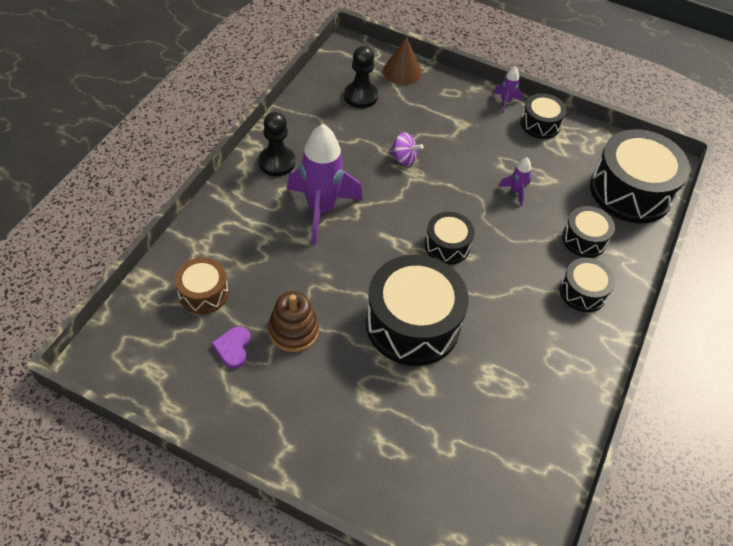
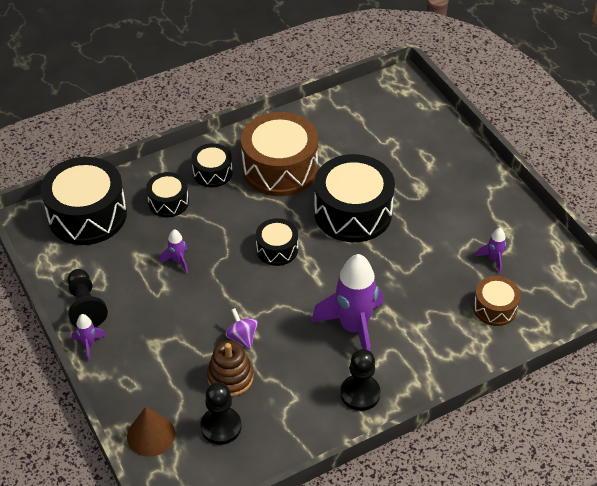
camera: 140 degrees left, 5 degrees down
(233, 348) = (493, 259): purple heart -> purple rocket
(293, 330) = (442, 249): brown stacking toy -> brown stacking toy (230, 377)
(528, 335) = (280, 168): none -> brown drum
(540, 124) = (85, 306): black drum -> black pawn

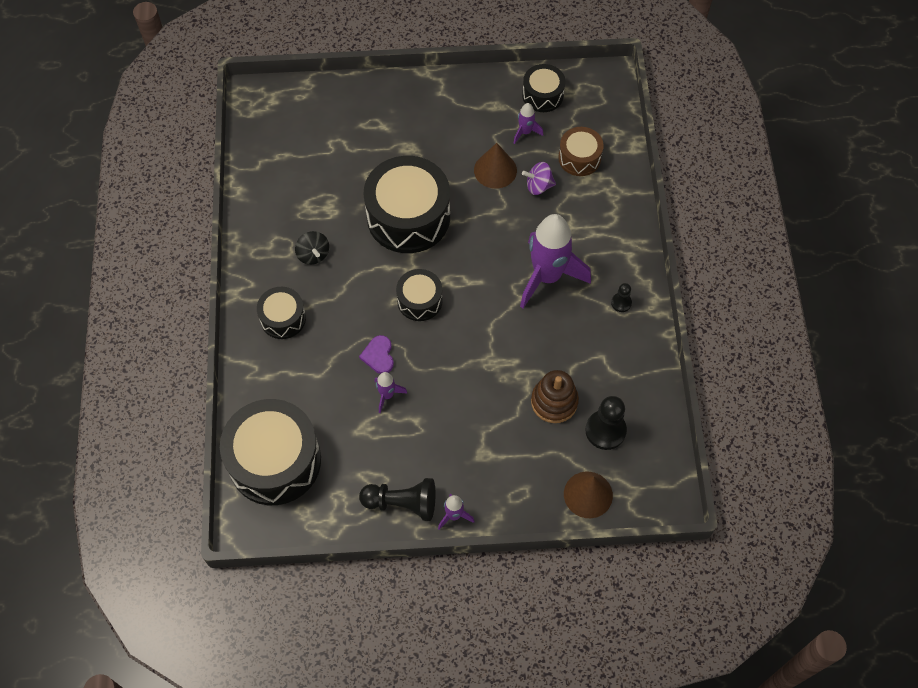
camera: 65 degrees left, 15 degrees up
(168, 202) = (301, 375): black drum -> black drum (542, 95)
(211, 242) = (378, 356): none -> purple heart
(242, 337) = (512, 373): purple spinning top -> purple spinning top (538, 186)
(280, 168) = (313, 255): brown drum -> black spinning top
(360, 393) = (621, 303): black pawn -> black pawn, size x0.53
(439, 252) = (495, 170): none -> brown cone

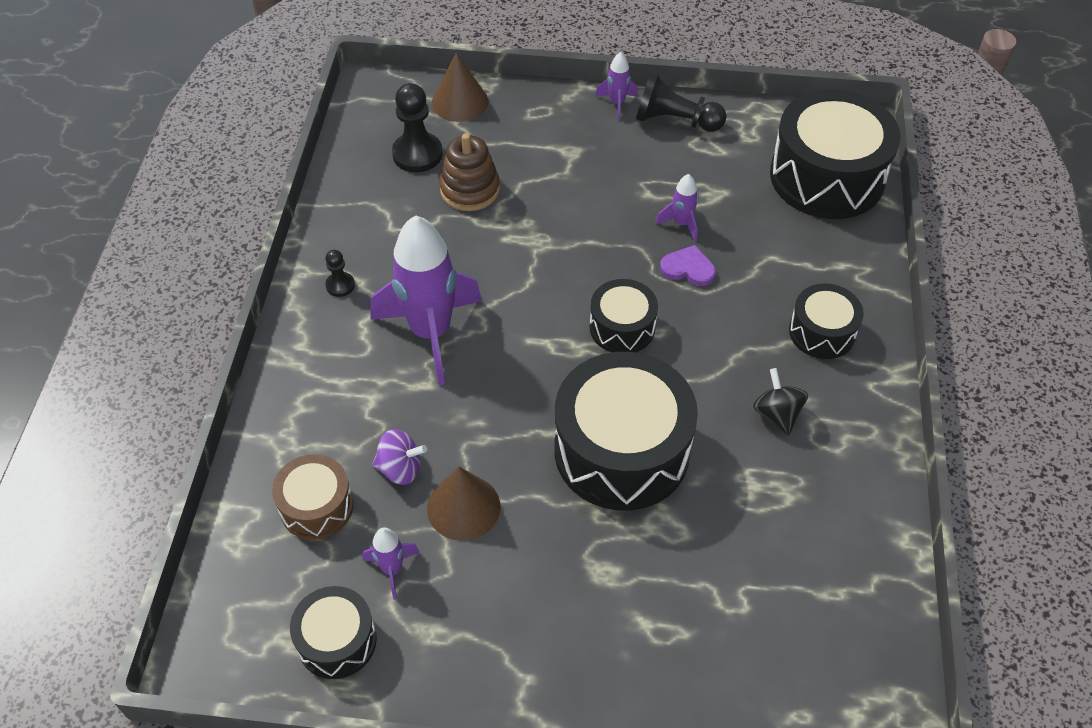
camera: 170 degrees left, 10 degrees down
(378, 356) = (688, 268): purple heart -> purple heart turned 75 degrees counterclockwise

